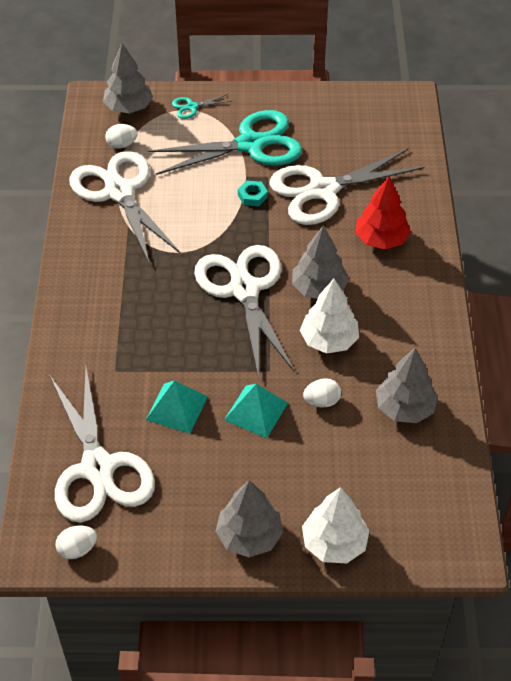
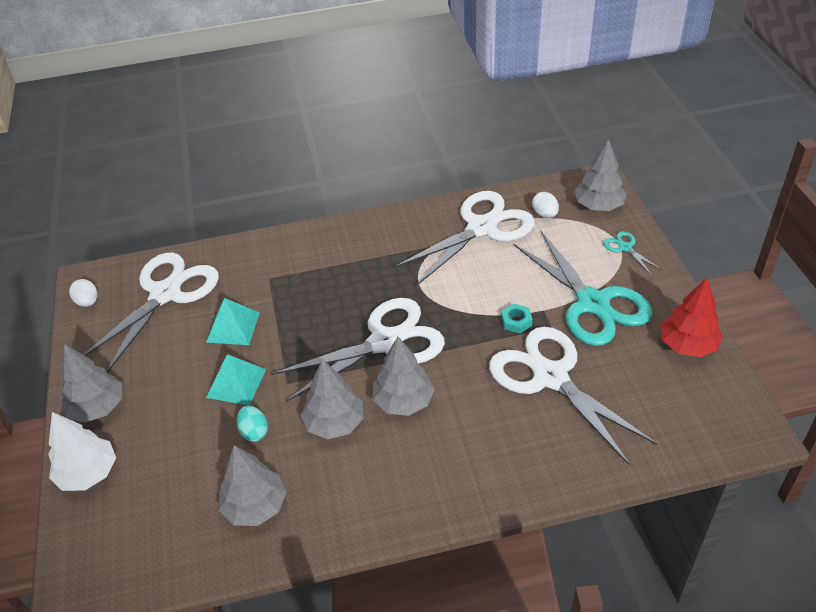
camera: 80 degrees right, 5 degrees down
(98, 468) = (165, 294): white scissors -> white scissors turned 150 degrees clockwise
(321, 401) = (254, 432): white egg -> turquoise egg
(329, 340) = (335, 423): white tree -> grey tree
(381, 239) = (494, 443): red tree -> red tree (687, 345)

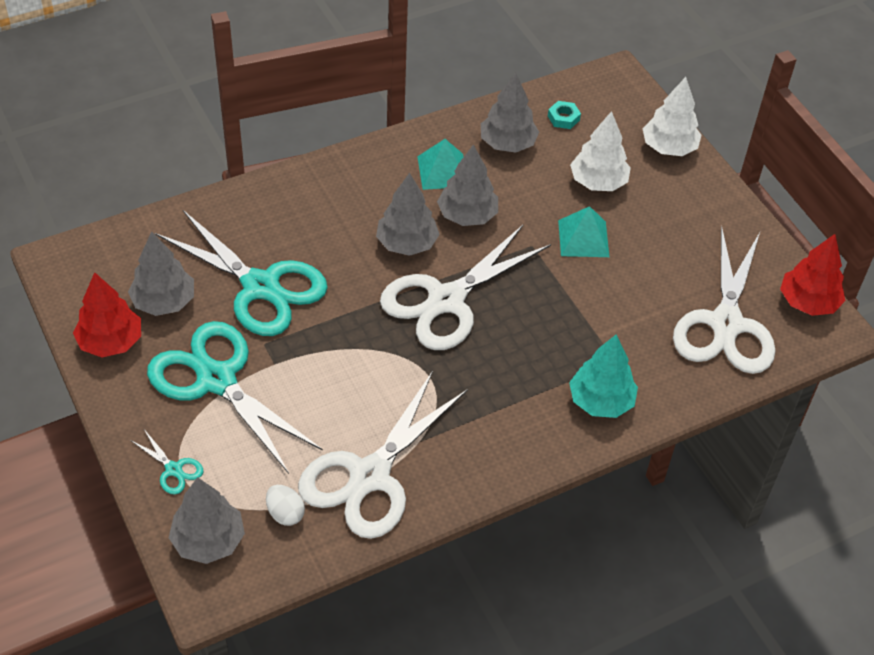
camera: 160 degrees right, 5 degrees up
(88, 302) = (808, 302): white egg -> red tree
(97, 407) = (704, 199): grey tree -> grey tree (164, 302)
(187, 442) = (598, 182): none -> white tree
(233, 327) = (622, 295): turquoise pyramid -> turquoise pyramid (443, 171)
(254, 432) = (540, 198): turquoise egg -> none
(296, 253) = (601, 401): none -> turquoise tree
(516, 321) = (305, 345): turquoise nut -> turquoise nut (563, 118)
(550, 377) = (261, 287): white scissors -> turquoise scissors

